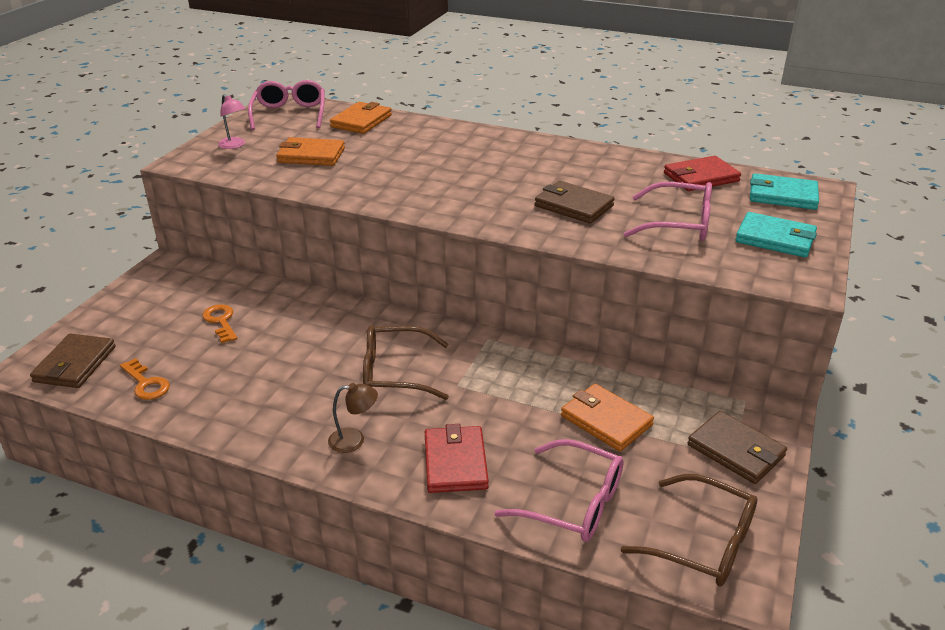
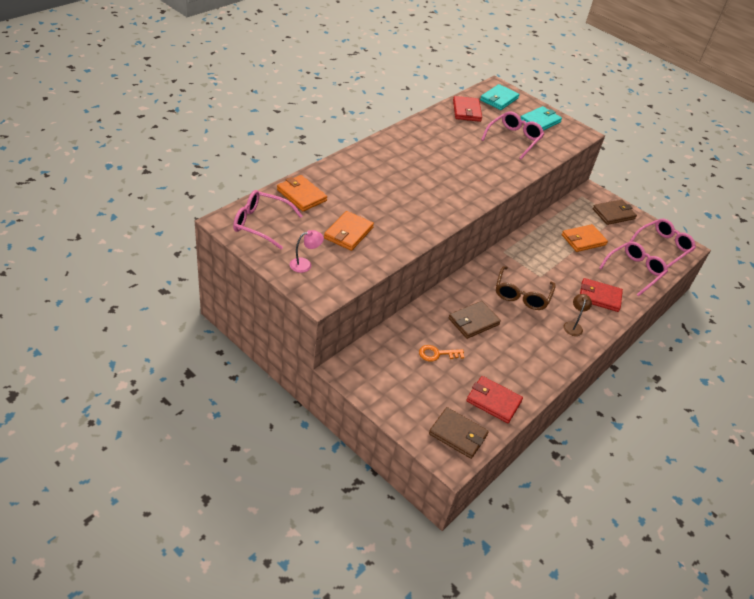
camera: 75 degrees left, 10 degrees up
(146, 383) = (493, 401): orange key -> red wallet
(573, 206) = (478, 161): brown wallet -> brown wallet (473, 321)
(703, 542) = (663, 247): brown glasses -> pink glasses

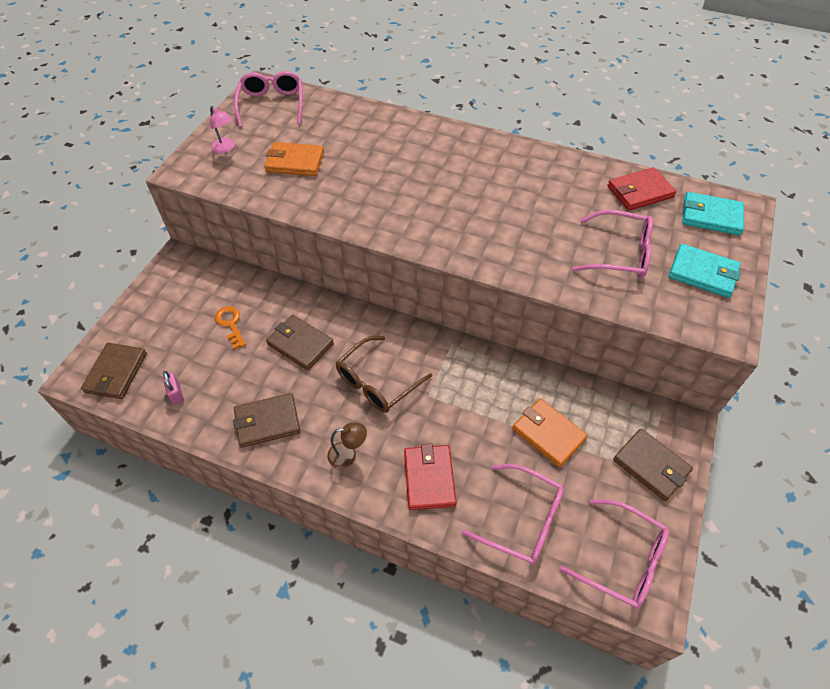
camera: 75 degrees right, 10 degrees up
(301, 195) = (337, 114): orange wallet -> none
(493, 401) = (176, 394): red wallet -> pink padlock
(522, 295) = (377, 382): brown glasses -> brown glasses turned 45 degrees counterclockwise
(535, 357) = (267, 422): none -> brown wallet

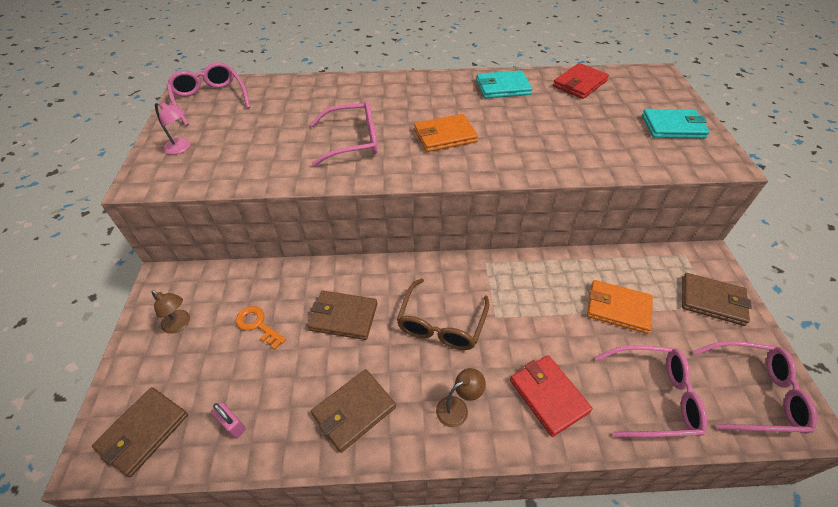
camera: 25 degrees left, 5 degrees down
(116, 372) = (143, 432): brown wallet -> brown wallet turned 45 degrees clockwise
(174, 301) = (180, 324): none -> brown lamp
(295, 162) = (264, 140): orange wallet -> orange wallet (445, 136)
(620, 254) = (603, 131): pink glasses -> pink glasses (353, 141)
(711, 216) = (643, 86): turquoise wallet -> turquoise wallet (502, 87)

